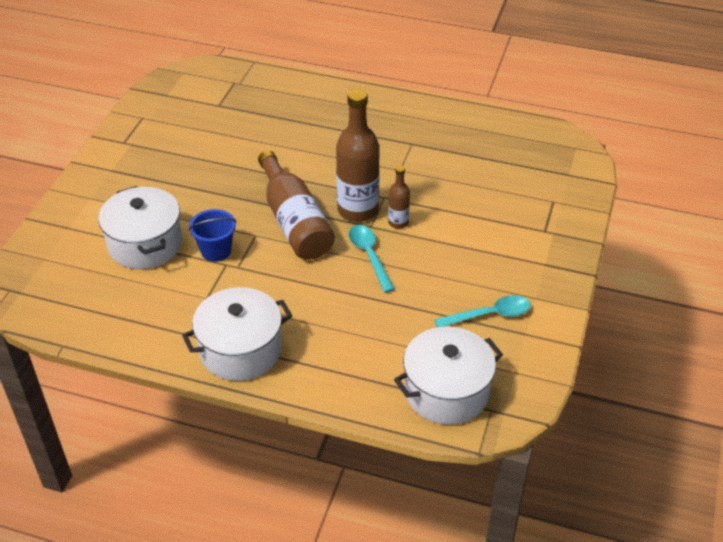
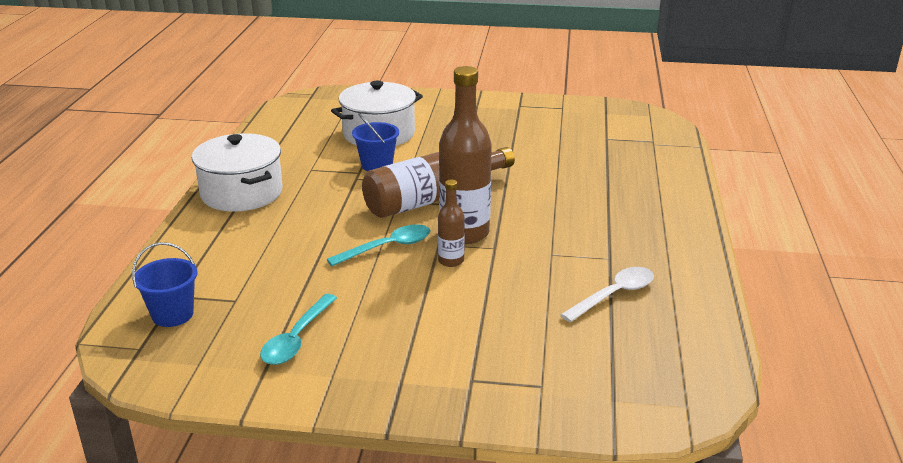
camera: 80 degrees right, 15 degrees down
(446, 391) = (172, 314): white pot -> blue bucket
(459, 151) = (614, 295): none -> white spoon
(489, 315) = (297, 338): turquoise spoon -> turquoise spoon turned 45 degrees clockwise

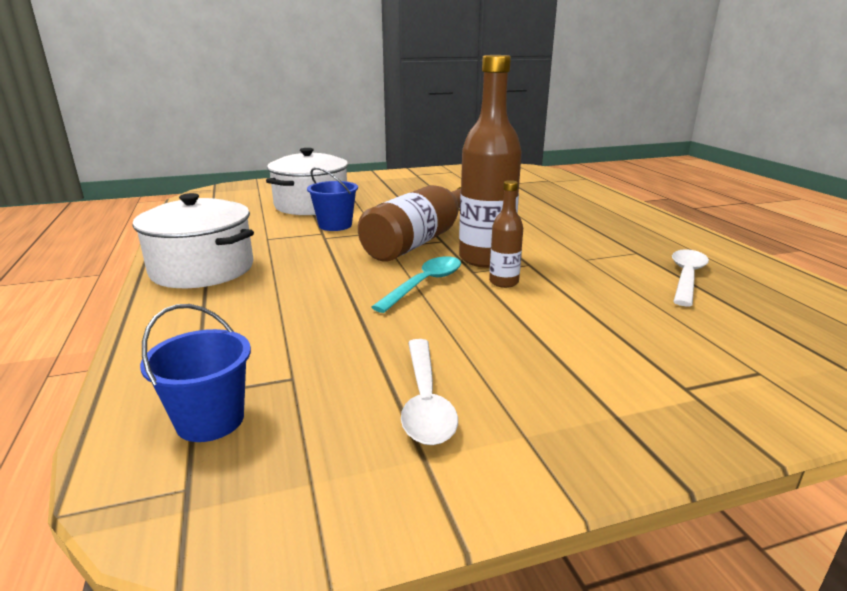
camera: 25 degrees left, 5 degrees down
(297, 338) = (425, 401): turquoise spoon -> white spoon

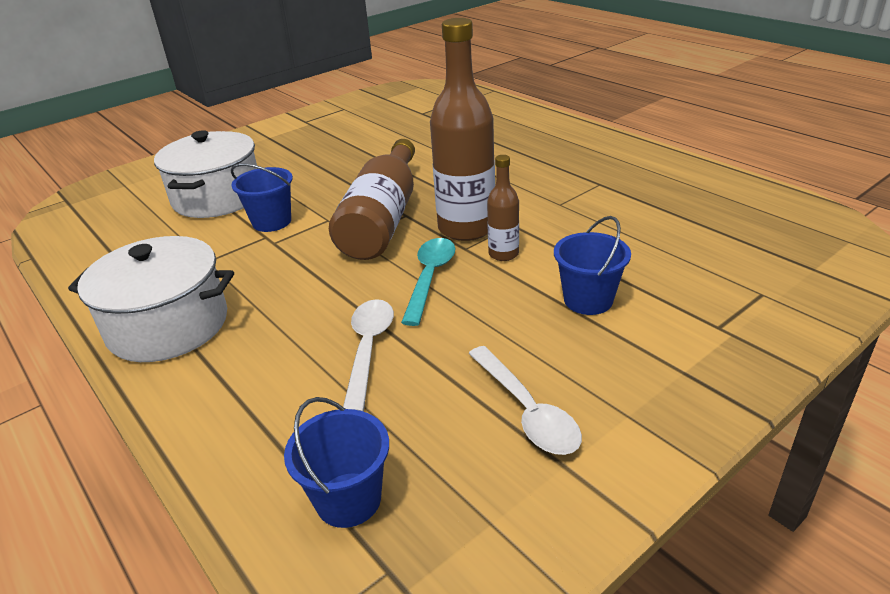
camera: 20 degrees left, 10 degrees up
(557, 332) = (588, 300): none -> blue bucket
(686, 277) = (657, 204): white spoon -> white spoon (368, 349)

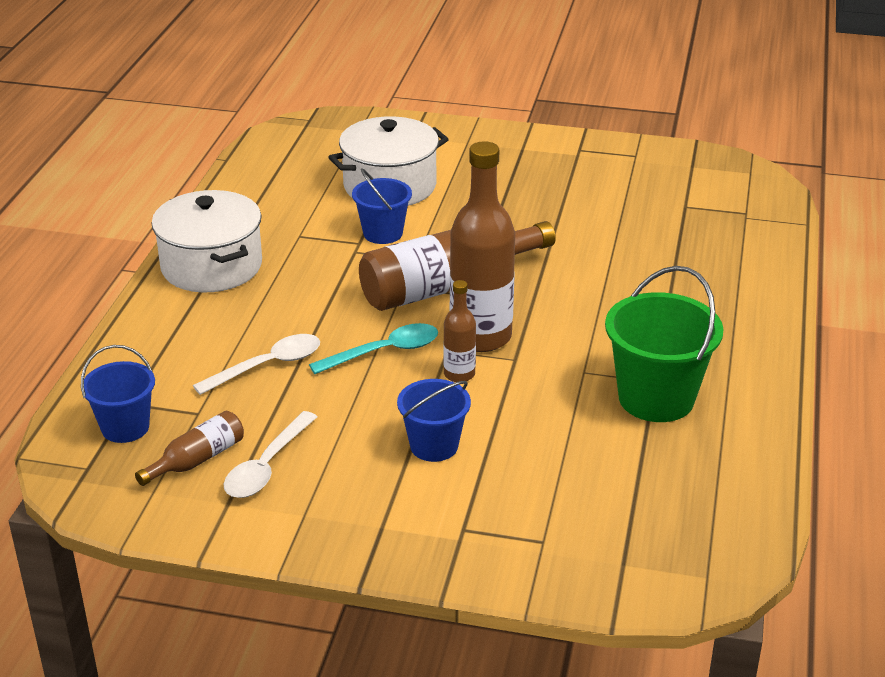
camera: 50 degrees right, 0 degrees up
(468, 460) = (197, 460): none -> brown bottle
(620, 190) = (656, 398): none -> green bucket

